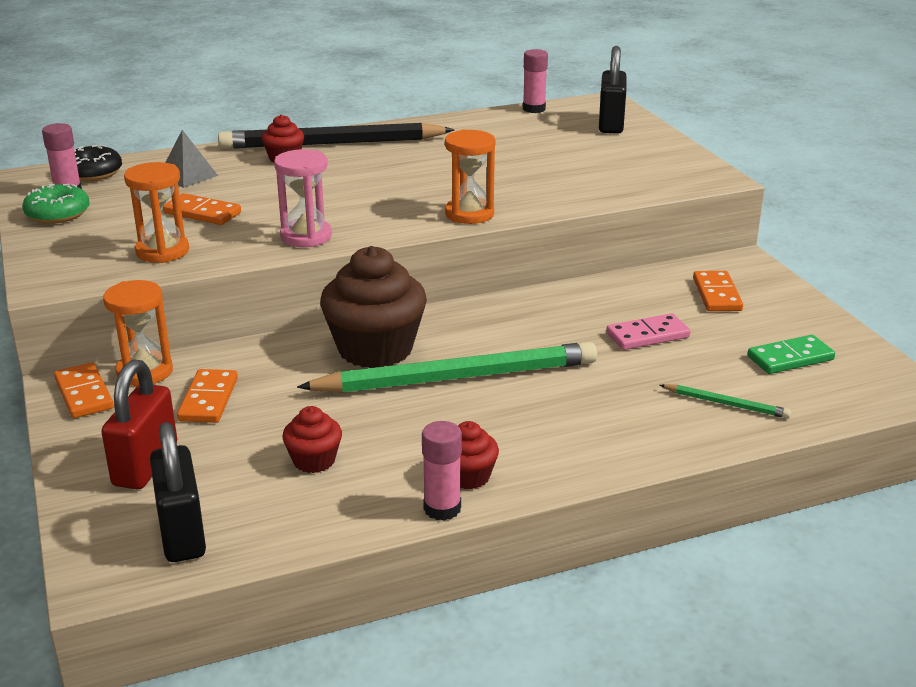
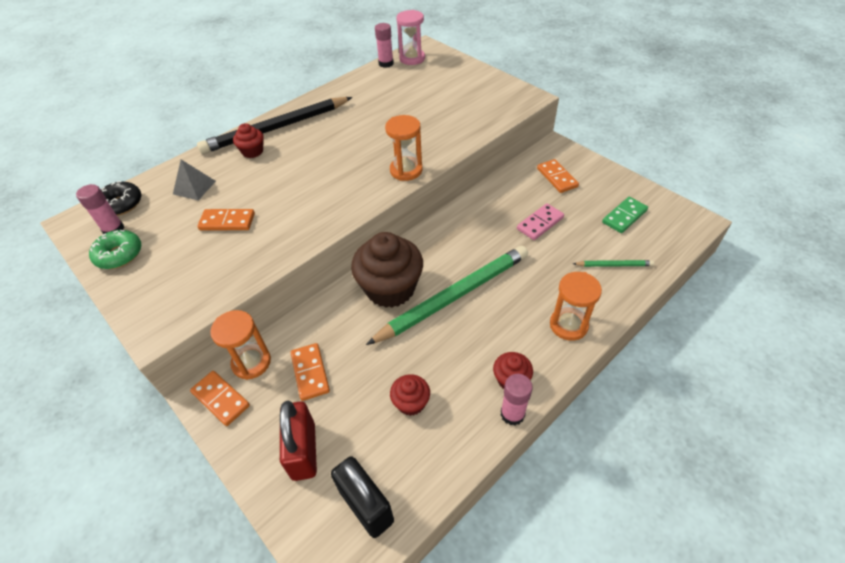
camera: 20 degrees left, 20 degrees up
(162, 251) = (222, 269): orange hourglass -> orange hourglass (568, 325)
(306, 236) = (314, 223): pink hourglass -> pink hourglass (412, 58)
(611, 124) = (440, 66): black padlock -> none

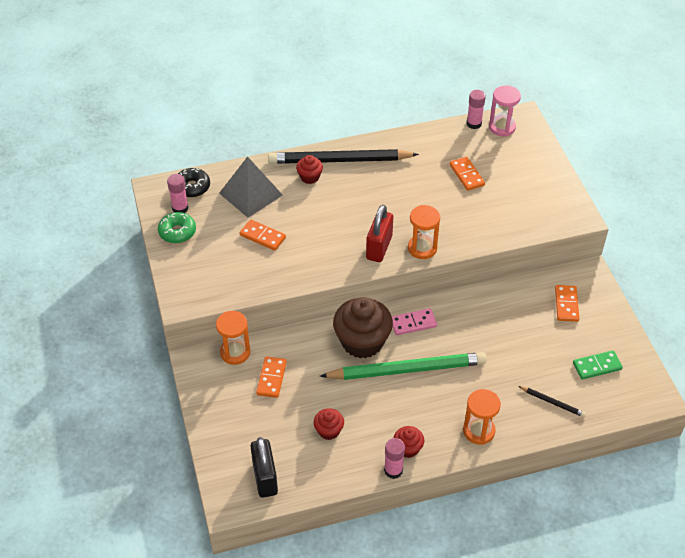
camera: 25 degrees right, 0 degrees up
(194, 187) = (251, 194): grey pyramid -> grey pyramid, size x1.74
(221, 399) = (204, 369): orange domino -> orange domino (467, 175)
(304, 451) = (242, 427): red padlock -> red padlock (379, 247)
(540, 223) = (519, 340): pink domino -> pink domino (413, 323)
(614, 265) = (552, 402): green pencil -> black pencil

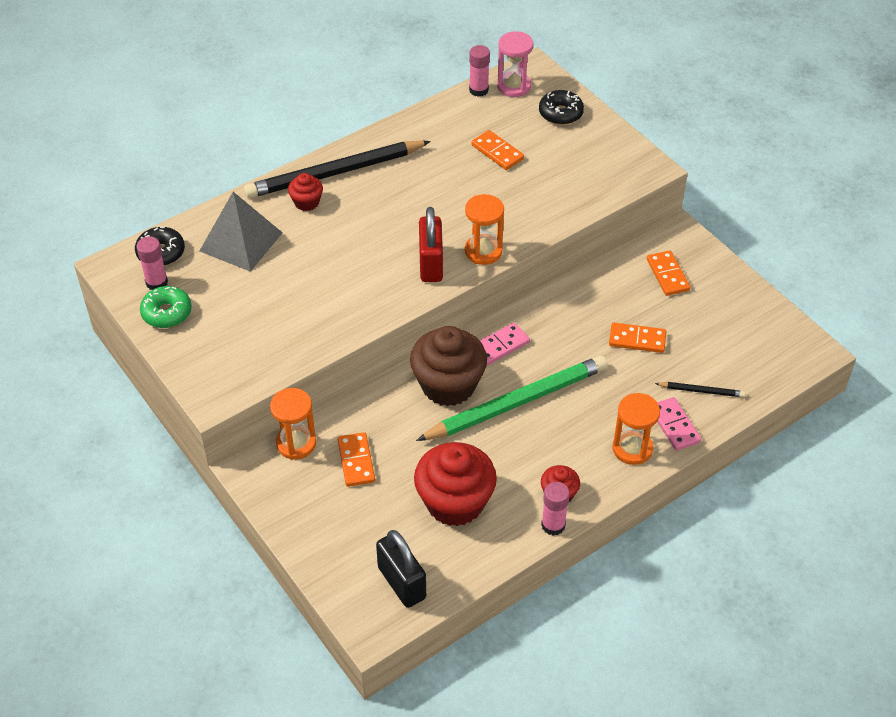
camera: 20 degrees left, 0 degrees up
(262, 236) = (280, 289): orange domino -> orange domino (637, 339)
(329, 430) = (455, 502): red cupcake -> red cupcake, size x2.05
(519, 423) = (674, 425): none -> pink domino
(528, 157) = (560, 113): none -> black donut
(597, 366) = (732, 335): green domino -> none

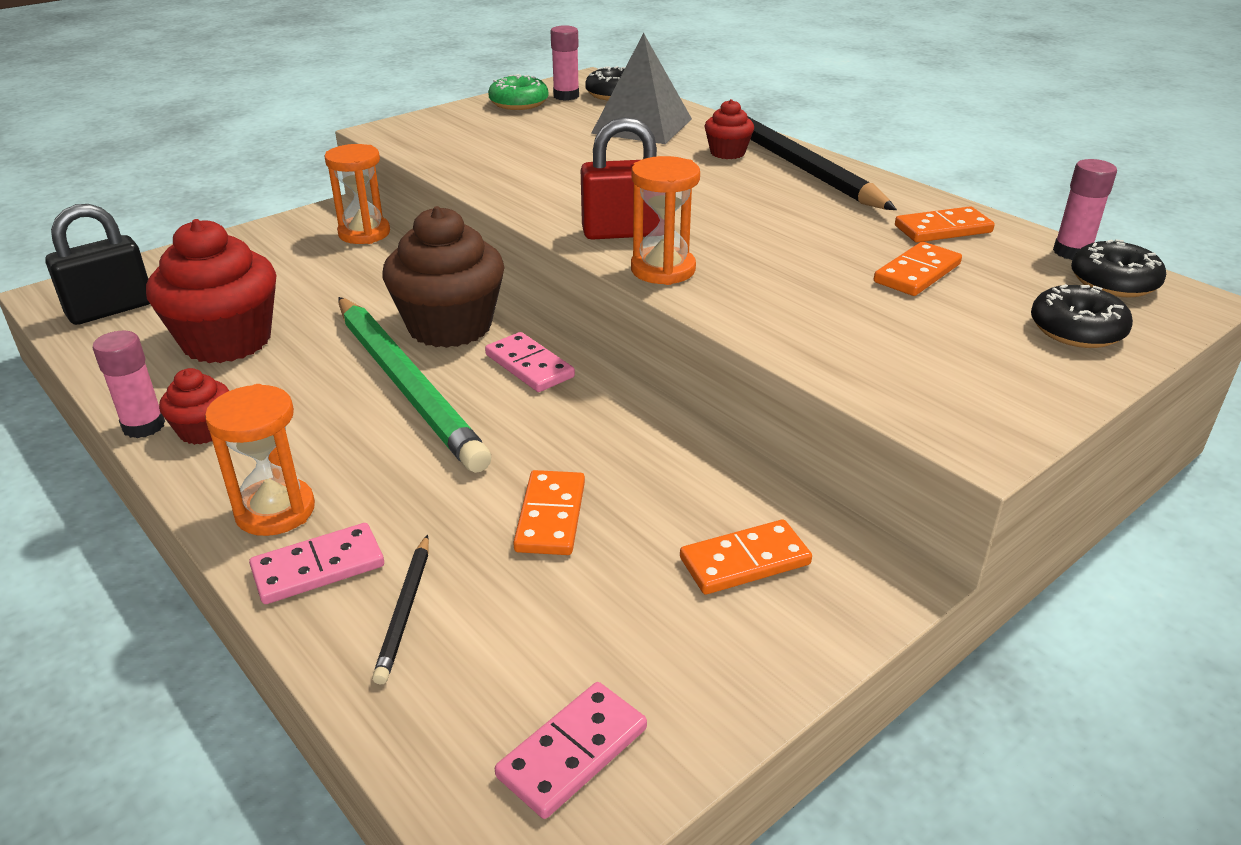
camera: 85 degrees right, 15 degrees down
(356, 461) = (325, 270): orange domino -> orange domino (943, 229)
(514, 86) = (1113, 282): pink hourglass -> black donut
(772, 336) = (573, 752): none -> pink domino

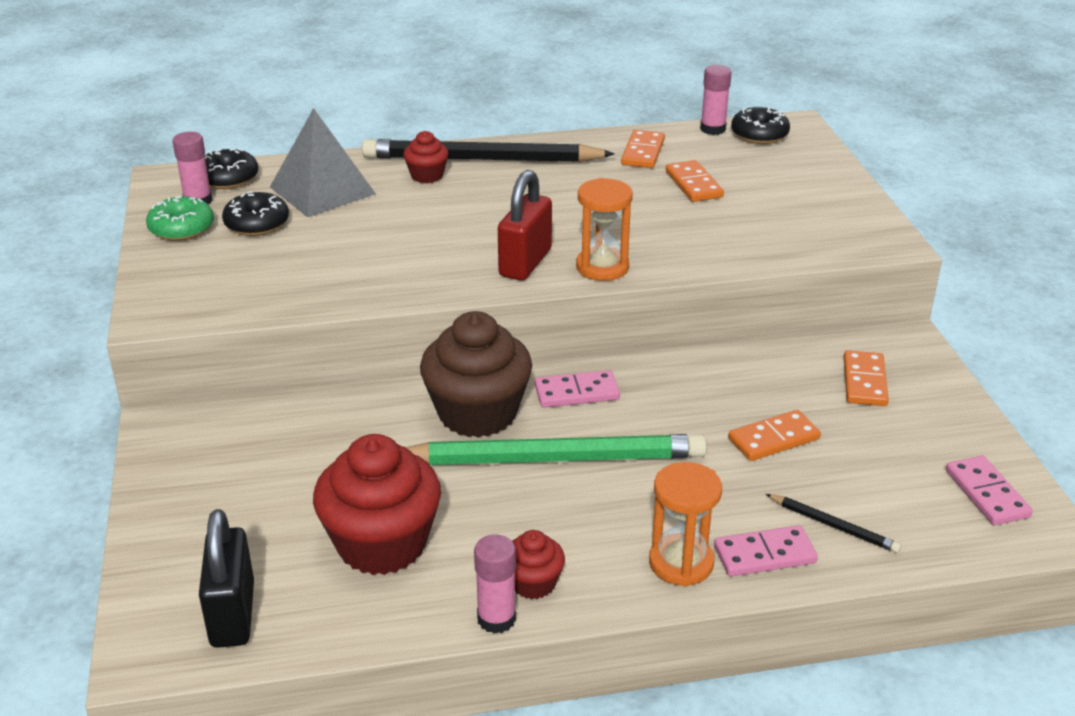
camera: 60 degrees left, 0 degrees up
(318, 568) = (764, 555): pink domino -> pink domino turned 75 degrees clockwise
(364, 233) = (240, 416): orange hourglass -> none
(551, 516) = (773, 439): orange domino -> orange domino turned 60 degrees counterclockwise
(1076, 330) = (802, 169): black donut -> black donut (257, 224)

